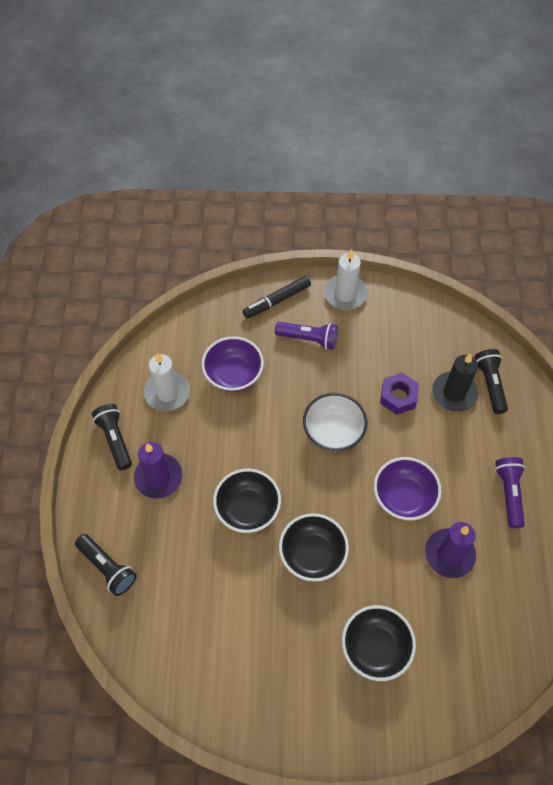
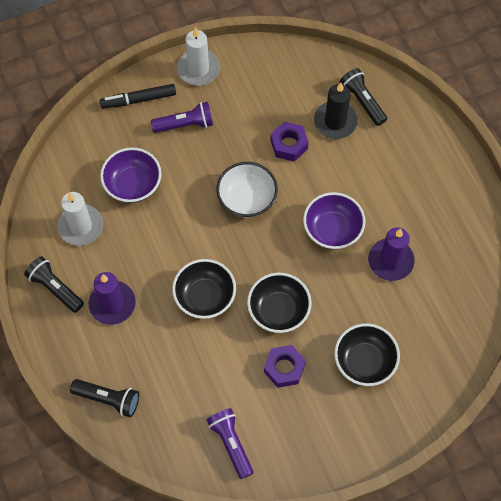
camera: 25 degrees left, 5 degrees up
(277, 300) = (139, 100): black marker -> black marker turned 45 degrees clockwise
(290, 616) = (284, 368): none -> purple nut
(509, 493) = (417, 189): purple flashlight -> purple flashlight (231, 443)

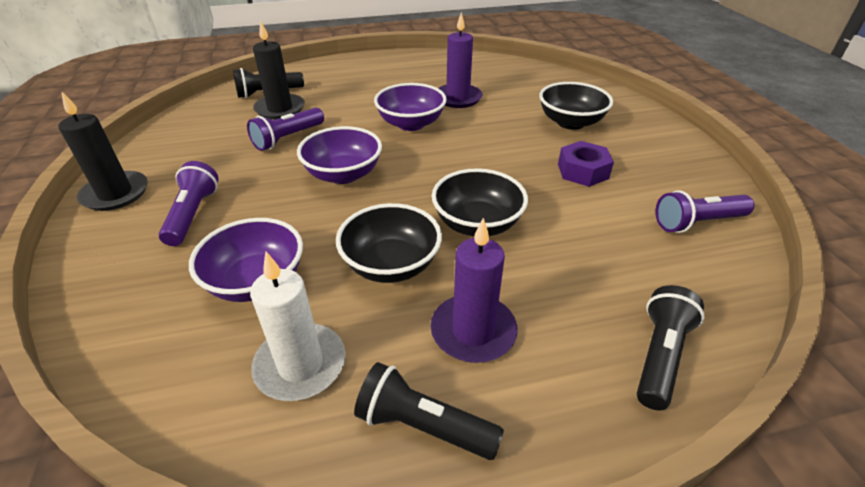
camera: 80 degrees left, 25 degrees down
(55, 288) = (423, 425): black flashlight -> black flashlight turned 60 degrees clockwise
(139, 100) = (106, 259): black marker -> none
(198, 69) = (115, 194): white candle -> black candle
(247, 199) = (343, 174): white bowl -> purple bowl
(278, 310) = (505, 167): black bowl -> black bowl (391, 264)
(289, 145) = (287, 138): purple nut -> purple flashlight

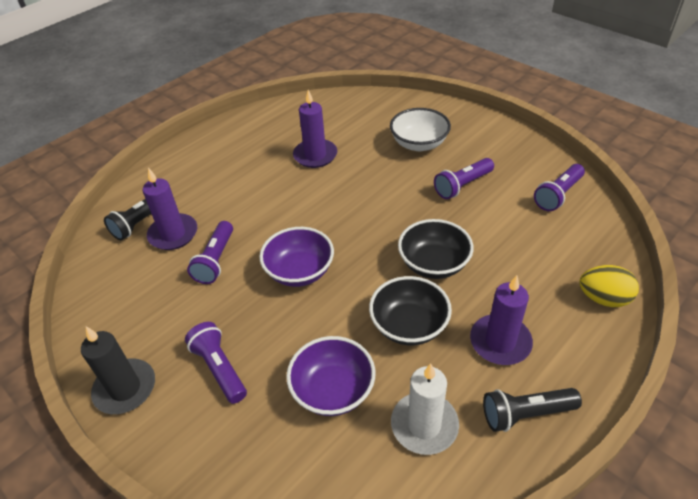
camera: 30 degrees left, 5 degrees up
(280, 109) = (173, 234): black candle -> purple candle
(411, 124) = (303, 198): purple bowl -> none
(570, 122) = (419, 144): black bowl -> white bowl
(583, 171) = (462, 185): purple nut -> purple flashlight
(660, 355) = (603, 298): black flashlight -> yellow egg

